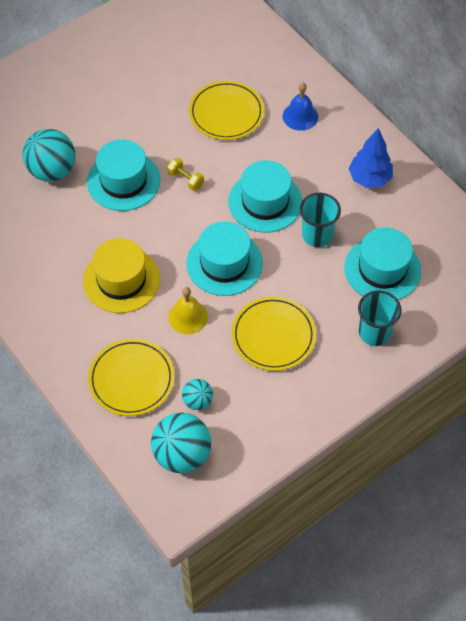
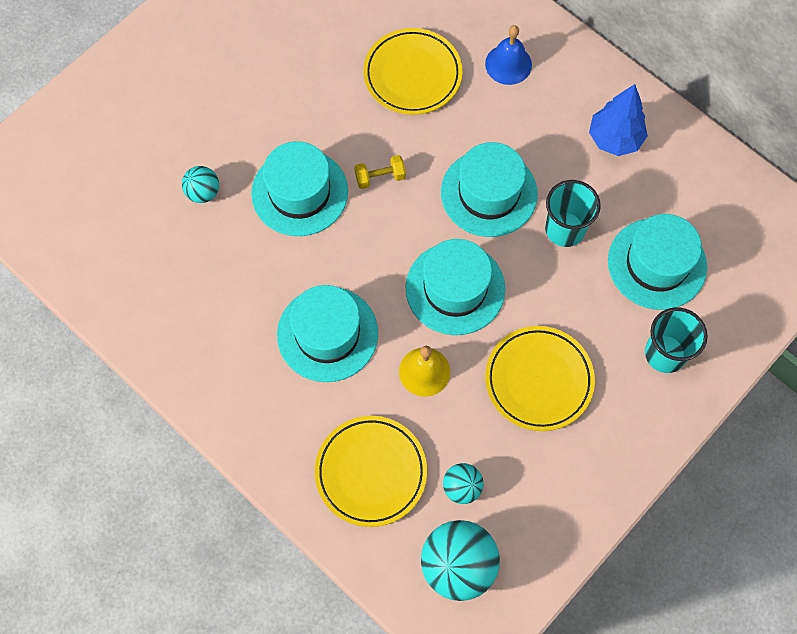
camera: 10 degrees left, 10 degrees up
(52, 171) = (203, 192): turquoise ball -> turquoise ball, size x0.53
(121, 280) = (327, 334): yellow hat -> turquoise hat
(186, 179) = (380, 177): yellow dumbbell -> yellow dumbbell turned 45 degrees counterclockwise

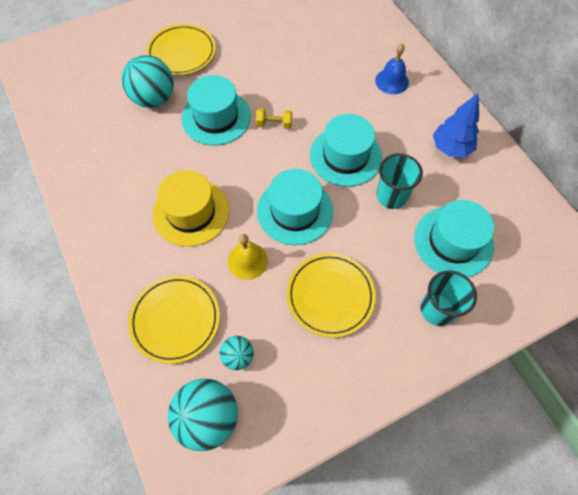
camera: 20 degrees right, 5 degrees down
(203, 192) = (154, 99): turquoise ball -> turquoise ball, size x1.87
(327, 334) = (191, 212): turquoise hat -> yellow hat
(412, 75) = (324, 69): yellow plate -> yellow plate (182, 53)

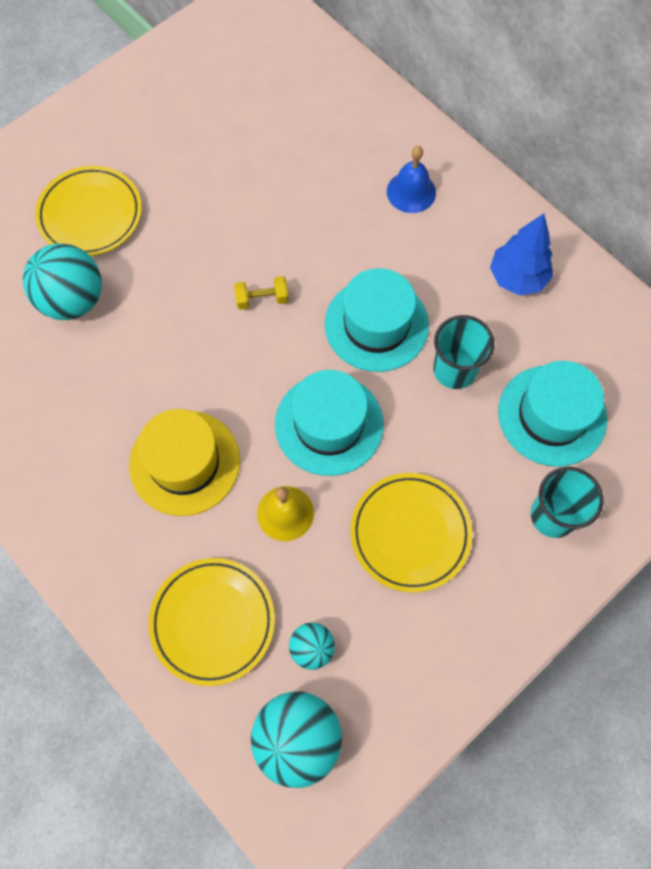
camera: 15 degrees left, 5 degrees up
(216, 117) = (175, 308): turquoise hat -> none

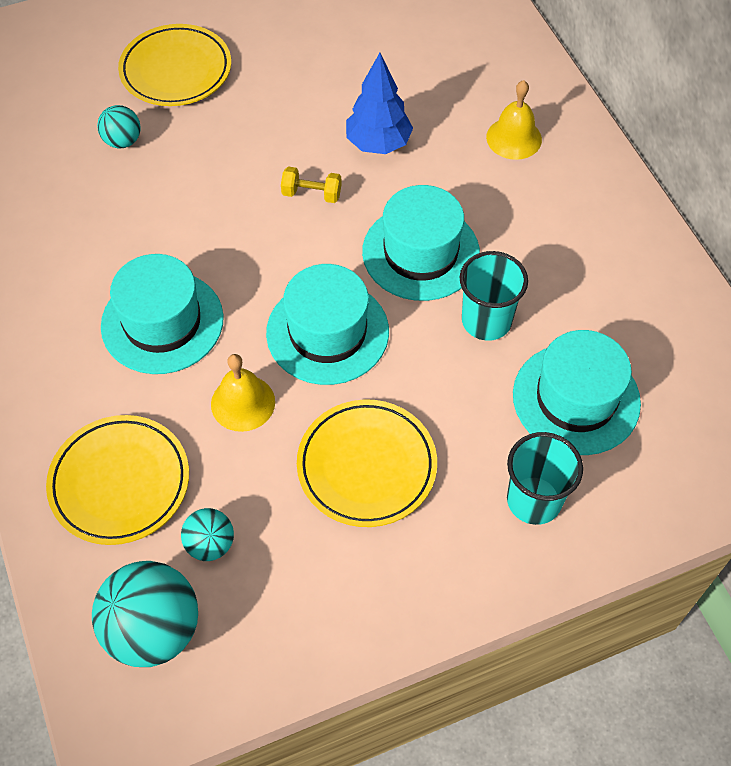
camera: 20 degrees right, 10 degrees down
(73, 300) = (123, 141): turquoise ball -> turquoise ball, size x0.53
(184, 462) = (162, 322): yellow hat -> turquoise hat
(411, 192) = (514, 138): blue bell -> yellow bell
(517, 278) = (595, 252): blue tree -> blue tree (378, 143)

